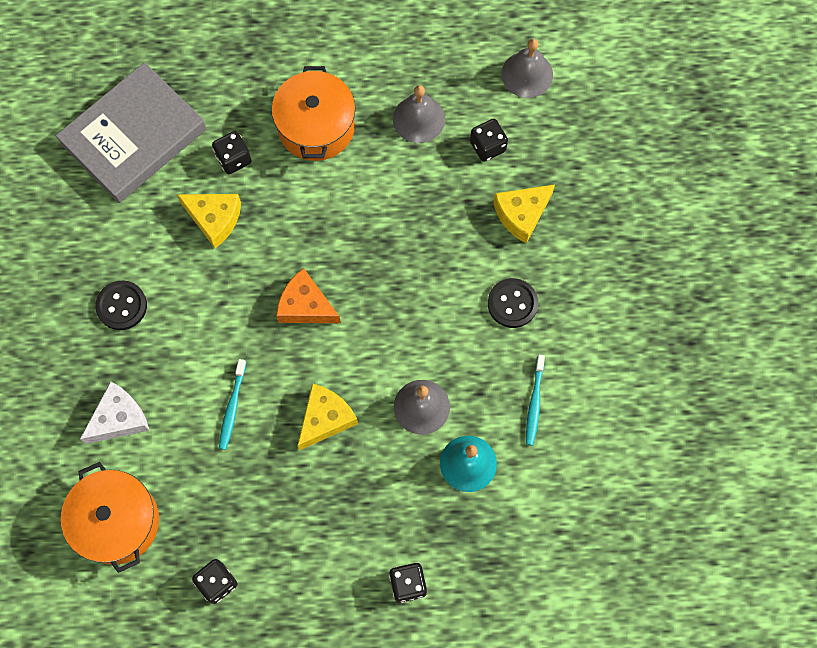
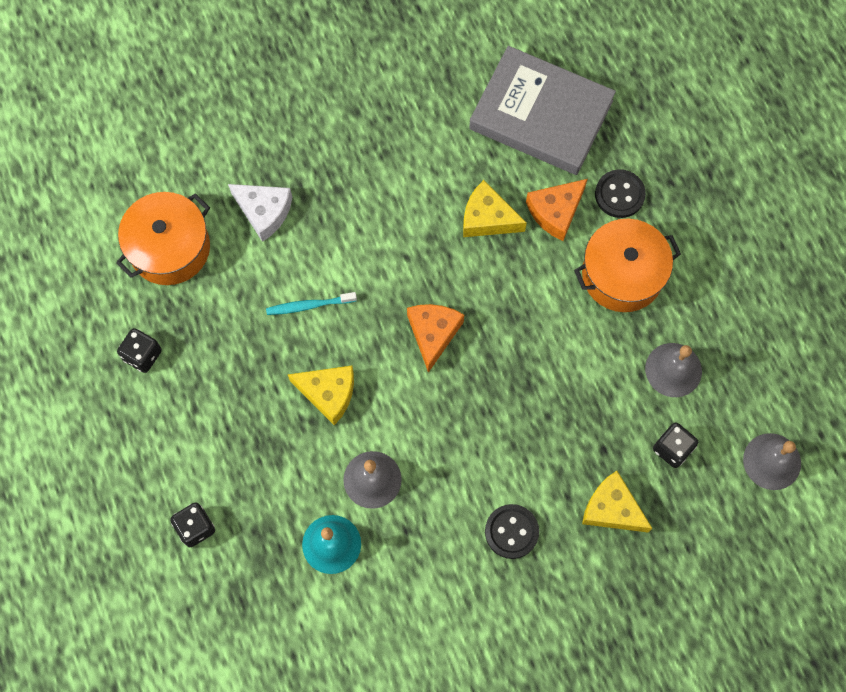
camera: 70 degrees right, 0 degrees up
(121, 306) = (370, 171): black button -> black button (619, 194)
(214, 219) = (487, 218): yellow cheese -> yellow cheese turned 105 degrees clockwise
(233, 159) = (556, 212): black dice -> orange cheese
(534, 403) = (415, 589): turquoise toothbrush -> none

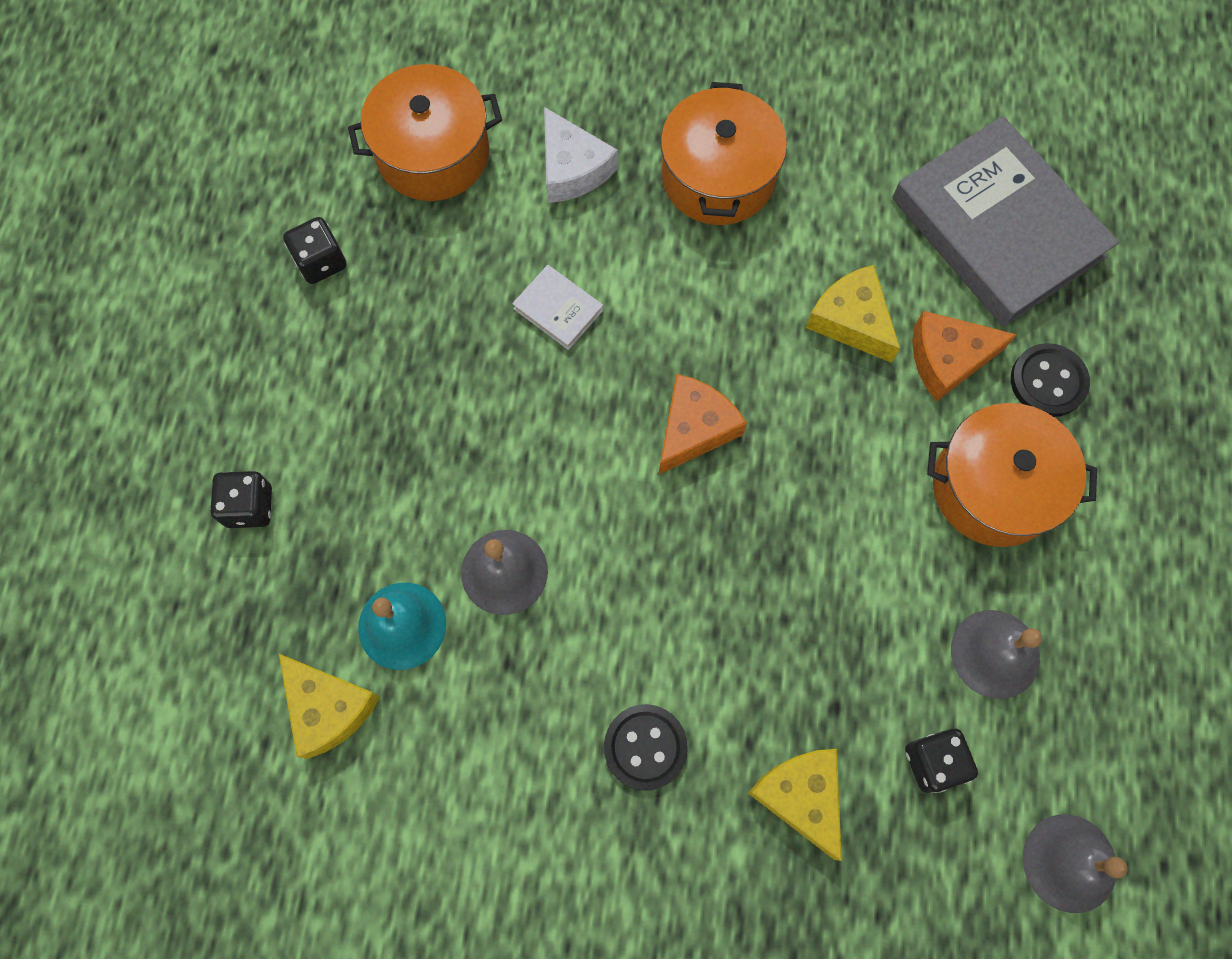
camera: 30 degrees right, 0 degrees up
(309, 305) = (558, 309): turquoise toothbrush -> white book
(328, 393) = (515, 431): yellow cheese -> yellow cheese (328, 707)
(357, 170) = (718, 176): none -> orange pot

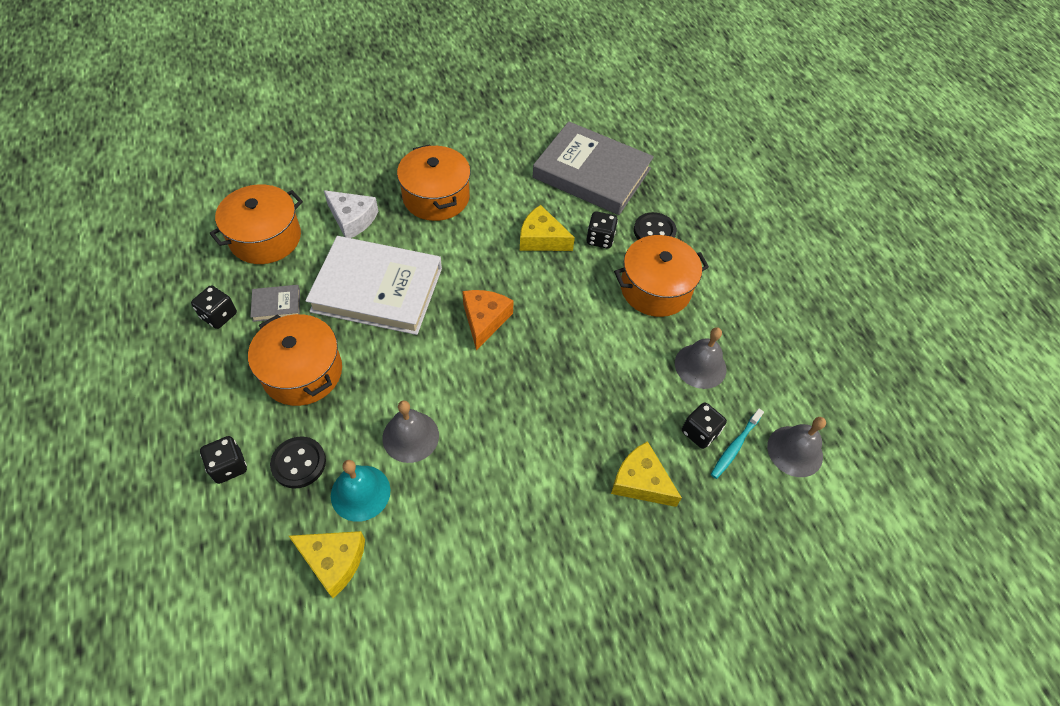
camera: 30 degrees left, 15 degrees down
(399, 403) = (302, 372): none -> orange pot
(405, 276) = (276, 305): none -> grey book
(558, 309) = (377, 289): white book -> white book, size x2.48
(645, 747) = (541, 495): black button -> black button (299, 463)
(948, 359) = (600, 239): orange cheese -> black dice
(976, 810) = (734, 447): none -> turquoise toothbrush

